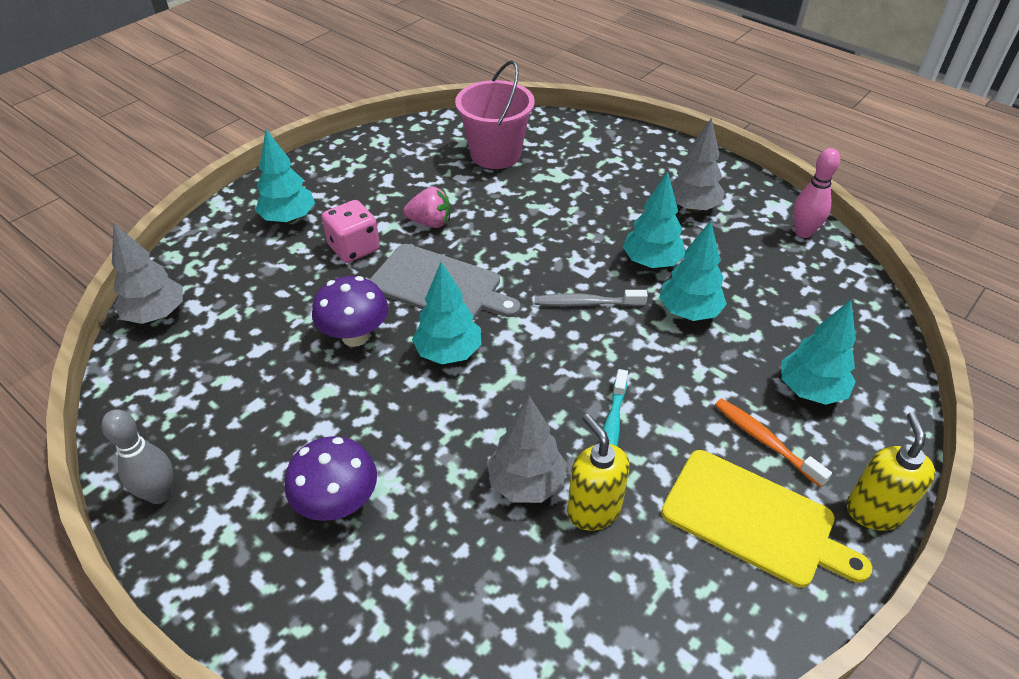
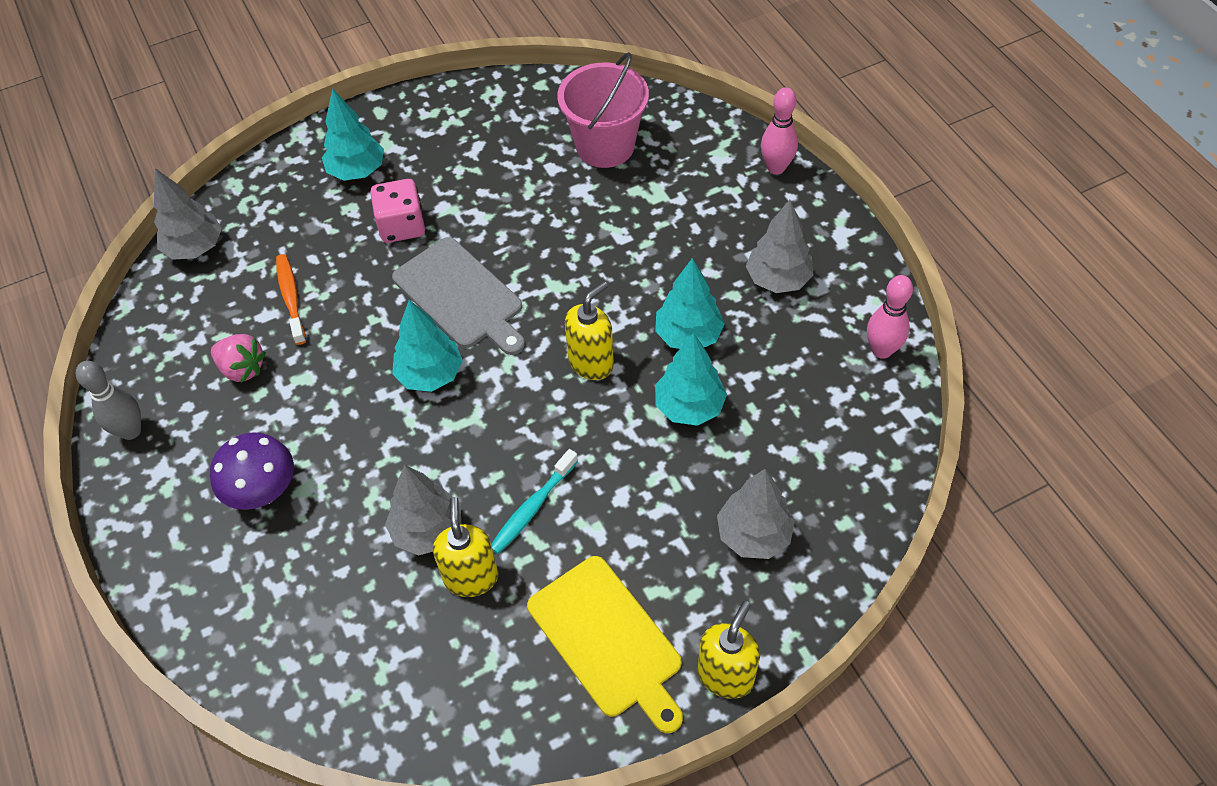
camera: 25 degrees right, 10 degrees up
(355, 336) = (355, 329): purple mushroom -> none
(430, 223) = (490, 217): pink strawberry -> pink strawberry (242, 368)
(586, 303) = (591, 363): grey toothbrush -> yellow soap dispenser
(637, 138) = (776, 167): none -> pink bowling pin
(765, 440) = (670, 570): orange toothbrush -> orange toothbrush (291, 298)
(810, 390) = (753, 535): turquoise tree -> grey tree

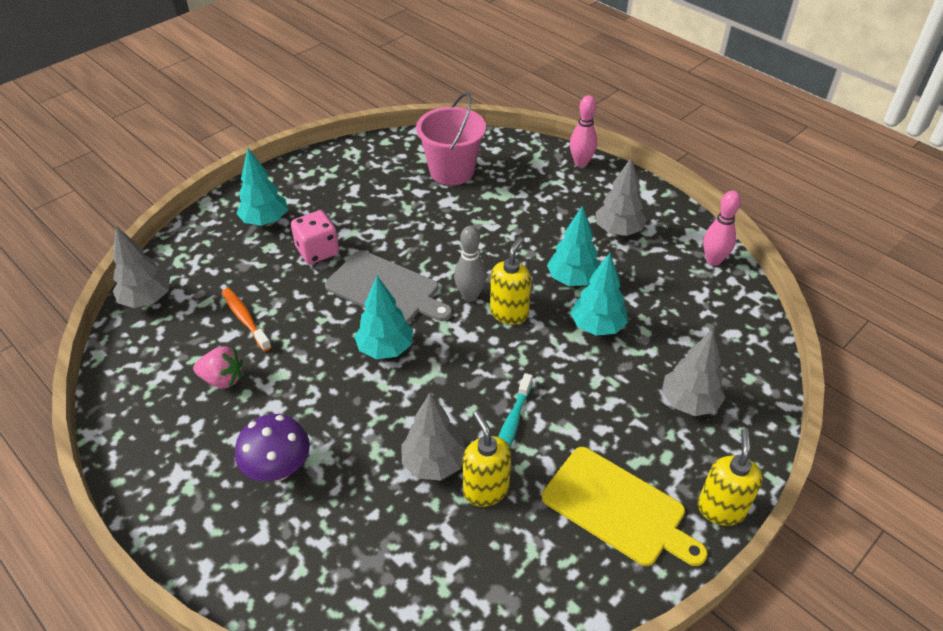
camera: 20 degrees left, 10 degrees down
(131, 431) = (137, 450): grey bowling pin -> grey bowling pin (470, 296)

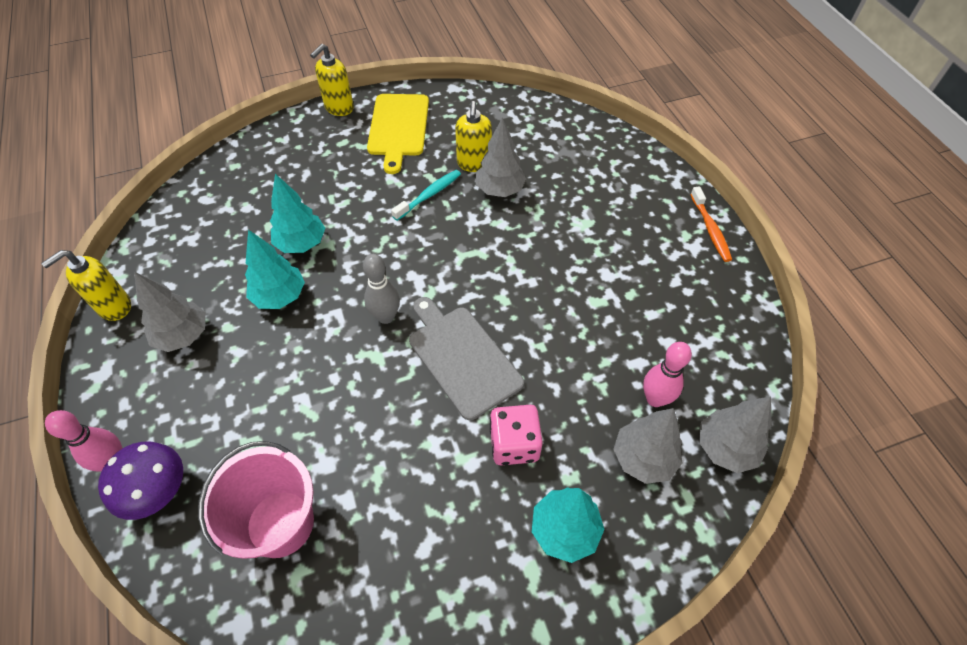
camera: 155 degrees left, 10 degrees up
(223, 379) = (649, 316): pink strawberry -> none
(245, 319) = (617, 377): orange toothbrush -> orange toothbrush (710, 229)
(278, 469) = (614, 225): purple mushroom -> purple mushroom (159, 492)
(385, 349) = (493, 291): turquoise tree -> none
(509, 313) = (364, 284): yellow soap dispenser -> yellow soap dispenser (114, 307)
(618, 508) = (398, 128): yellow cutting board -> yellow cutting board turned 150 degrees counterclockwise
(689, 402) = (293, 166): grey tree -> grey tree (643, 458)
(713, 260) = (139, 266): pink bowling pin -> pink bowling pin (655, 399)

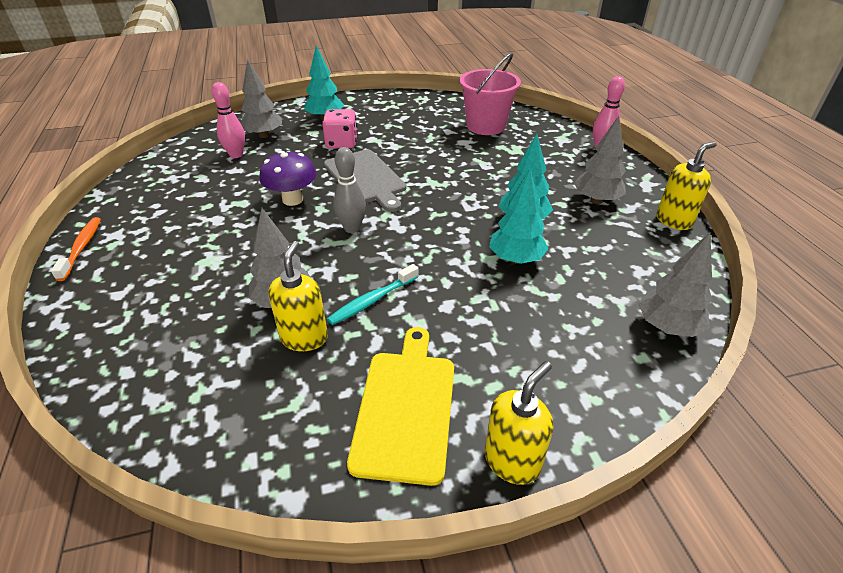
camera: 175 degrees left, 15 degrees down
(159, 492) = (563, 137): purple mushroom -> purple mushroom (292, 200)
(386, 317) = (425, 202): grey bowling pin -> grey bowling pin (352, 228)
(725, 448) = (209, 136): grey tree -> grey tree (667, 327)

